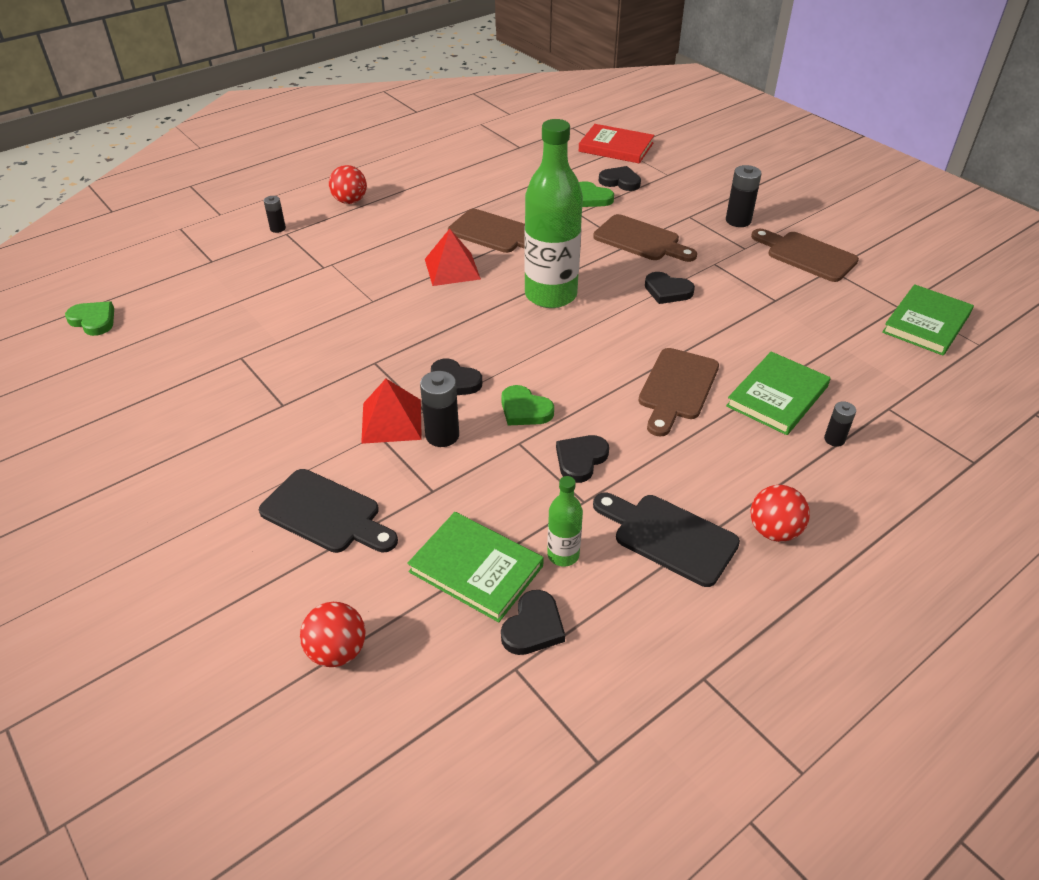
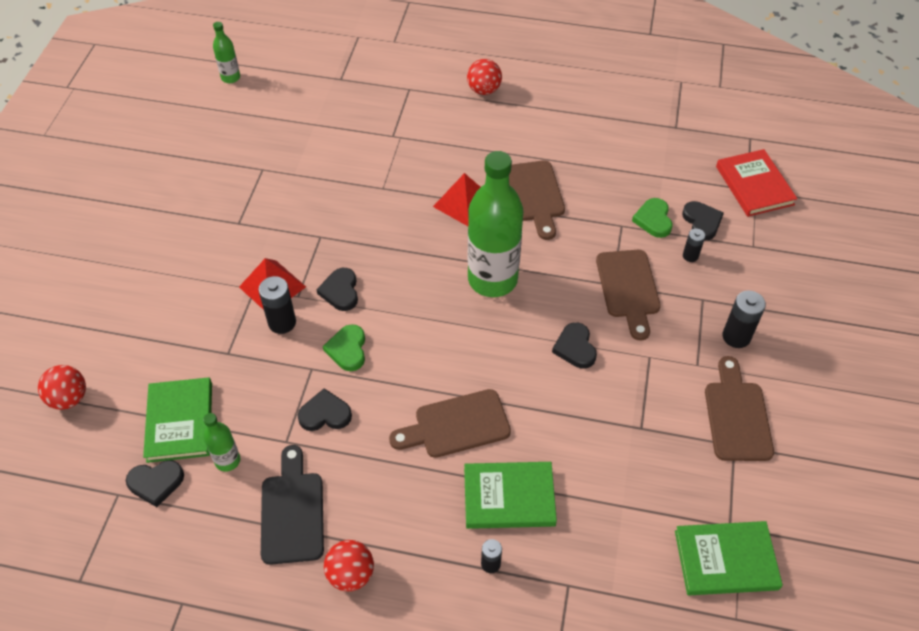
camera: 50 degrees right, 10 degrees up
(93, 320) = (230, 78): green heart -> green bottle
(278, 228) = (409, 80): black battery -> black battery (690, 256)
(326, 514) = (165, 315): black cutting board -> none

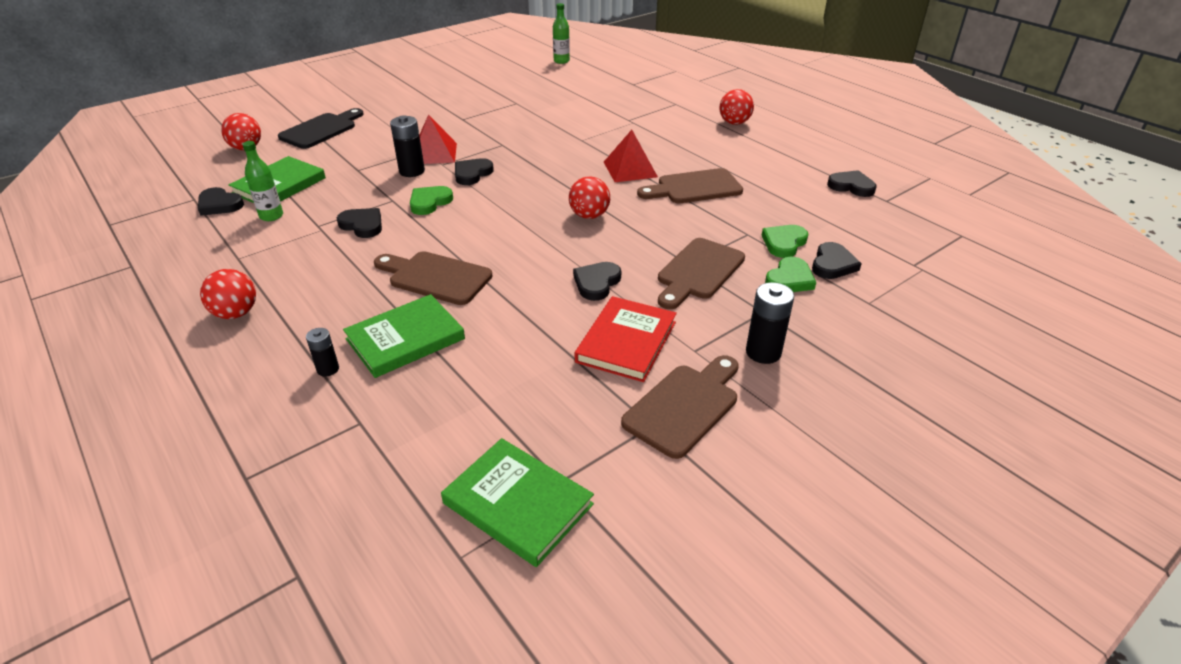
camera: 40 degrees right, 15 degrees down
(292, 512) = (261, 260): black cutting board -> black cutting board (321, 130)
(492, 279) = (589, 215): green bottle -> red ball
(509, 497) = (405, 339): green book -> green book turned 75 degrees counterclockwise
(535, 195) = (694, 188): brown cutting board -> brown cutting board turned 45 degrees clockwise
(640, 124) = (851, 186): none -> black heart
(690, 256) = (789, 279): black battery -> green heart
(754, 185) = (925, 265): red book -> red book (626, 342)

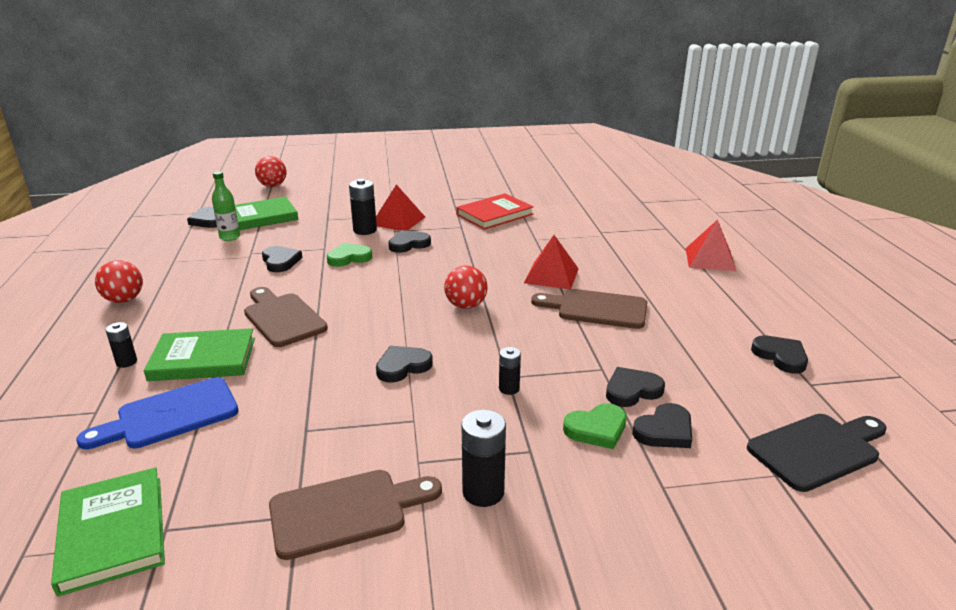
camera: 30 degrees right, 10 degrees down
(321, 130) = (337, 184): black cutting board -> black cutting board (817, 450)
(441, 397) = (170, 415): none -> blue cutting board
(561, 61) = (594, 170): green bottle -> none
(626, 342) = (366, 428): red book -> red book (494, 214)
(698, 272) = (509, 388): brown cutting board -> black battery
(734, 123) = (710, 259): red ball -> red pyramid
(784, 243) = (632, 390): green heart -> black heart

